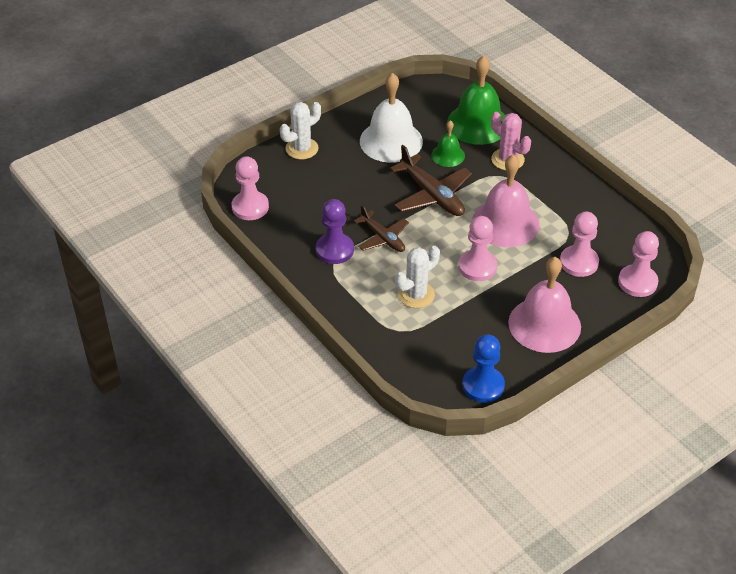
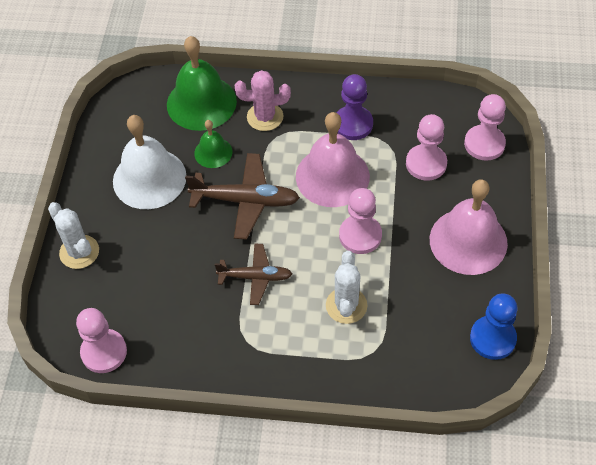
camera: 45 degrees left, 10 degrees up
(302, 148) = (79, 252): white cactus -> white cactus turned 45 degrees counterclockwise
(334, 250) = (230, 325): purple pawn -> purple pawn (353, 124)

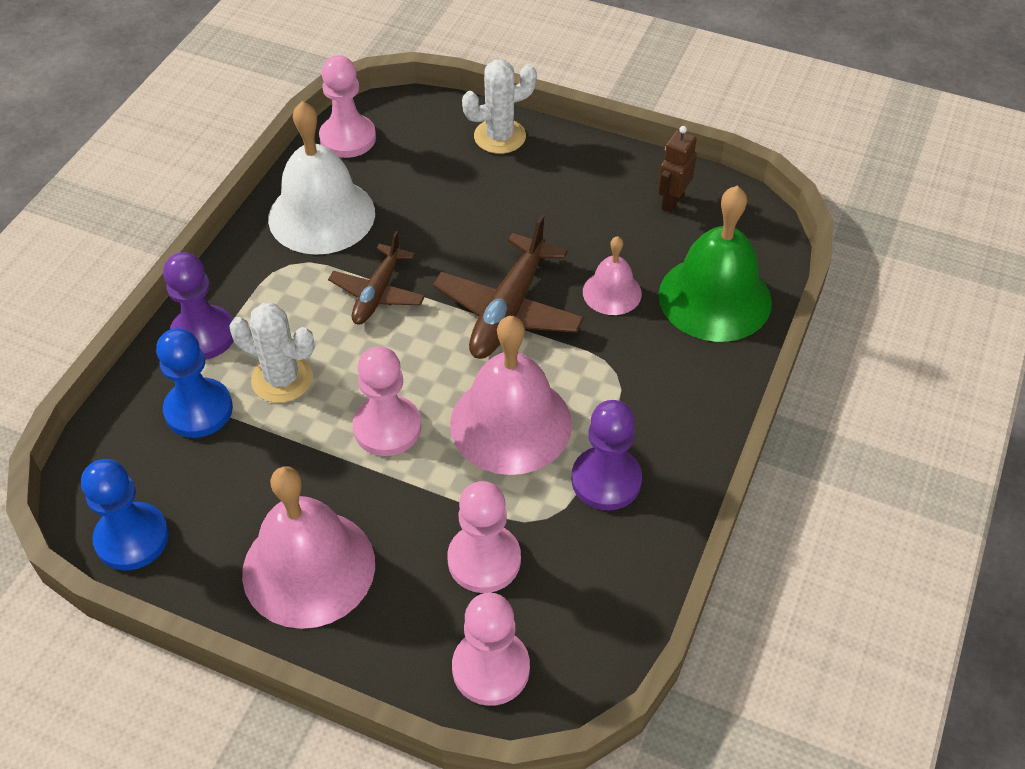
camera: 105 degrees right, 5 degrees down
(122, 139) = (672, 201): none -> brown robot
(149, 178) = (590, 217): white bell -> white bell (321, 215)
(213, 152) = (612, 292): green bell -> pink bell
(265, 117) = (661, 368): pink cactus -> none
(328, 368) = (203, 335): none -> purple pawn
(389, 343) = (198, 410): none -> blue pawn

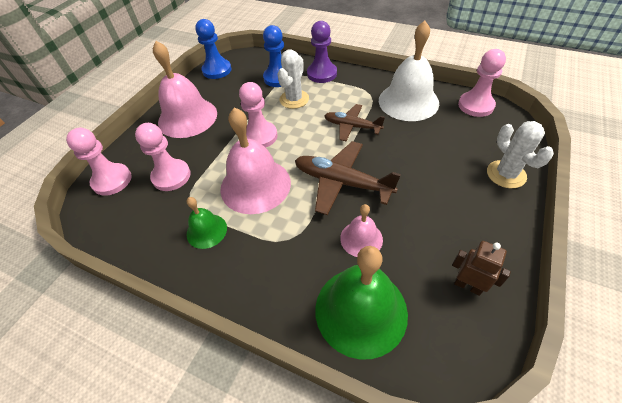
camera: 95 degrees right, 0 degrees up
(606, 480) = (206, 231): purple pawn -> green bell

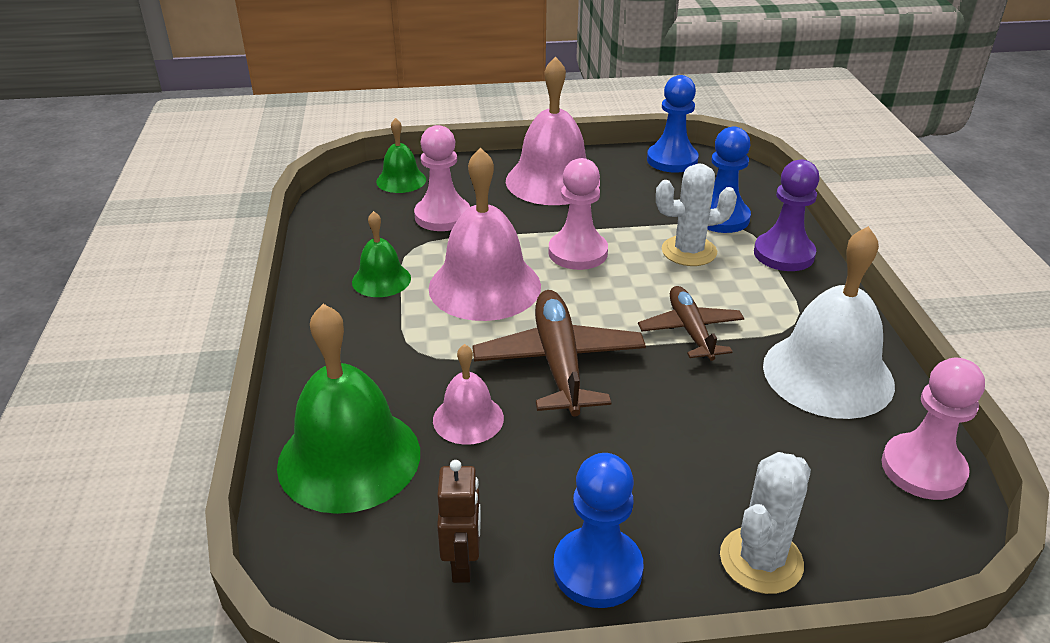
camera: 55 degrees right, 15 degrees down
(112, 180) = (401, 180): pink pawn -> green bell
(491, 231) = (597, 569): none -> blue pawn

